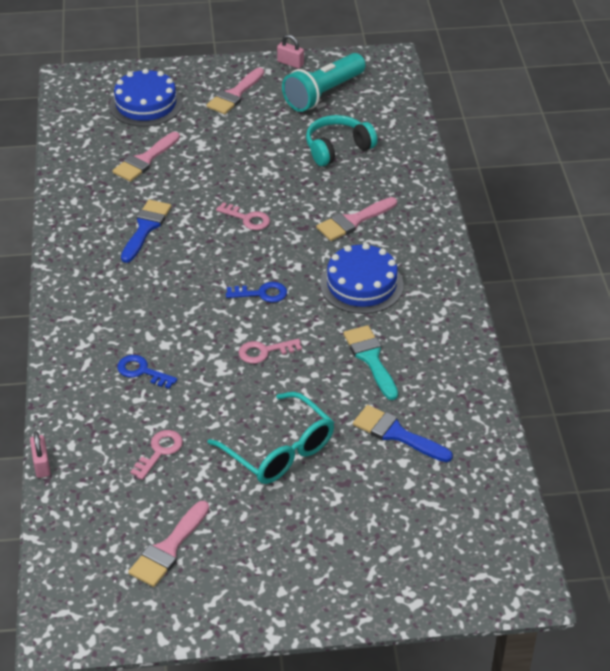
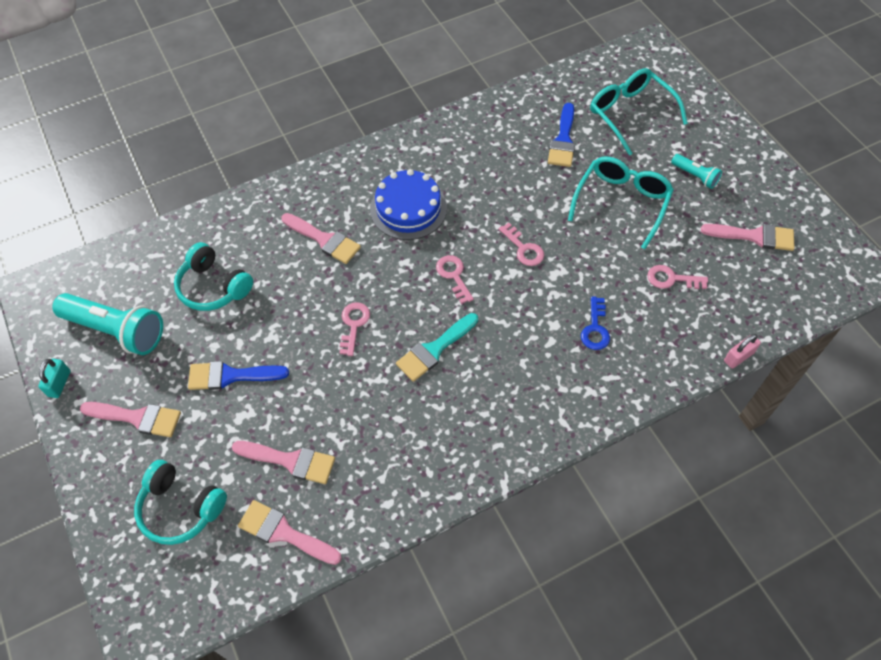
camera: 110 degrees left, 15 degrees up
(91, 147) = (284, 533): none -> pink brush
(146, 104) = (180, 508): blue cake -> turquoise headphones
(146, 228) = (403, 409): blue brush -> blue brush (230, 376)
(261, 293) = (454, 276): blue key -> pink key
(282, 533) = (695, 176): none -> turquoise flashlight
(290, 63) = (59, 383): pink padlock -> turquoise padlock
(371, 358) = (493, 177): turquoise brush -> turquoise brush (434, 349)
(409, 513) = (630, 114): none -> turquoise glasses

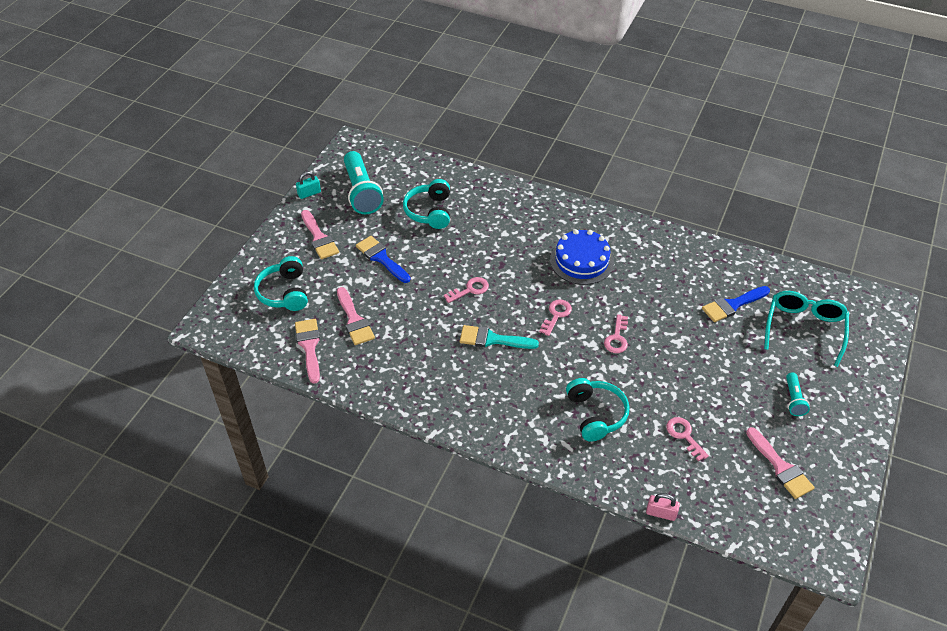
camera: 50 degrees right, 10 degrees down
(324, 240) = (514, 237): pink brush -> none
(595, 328) = (596, 414): blue key -> turquoise headphones
(621, 203) = (717, 369): turquoise glasses -> none

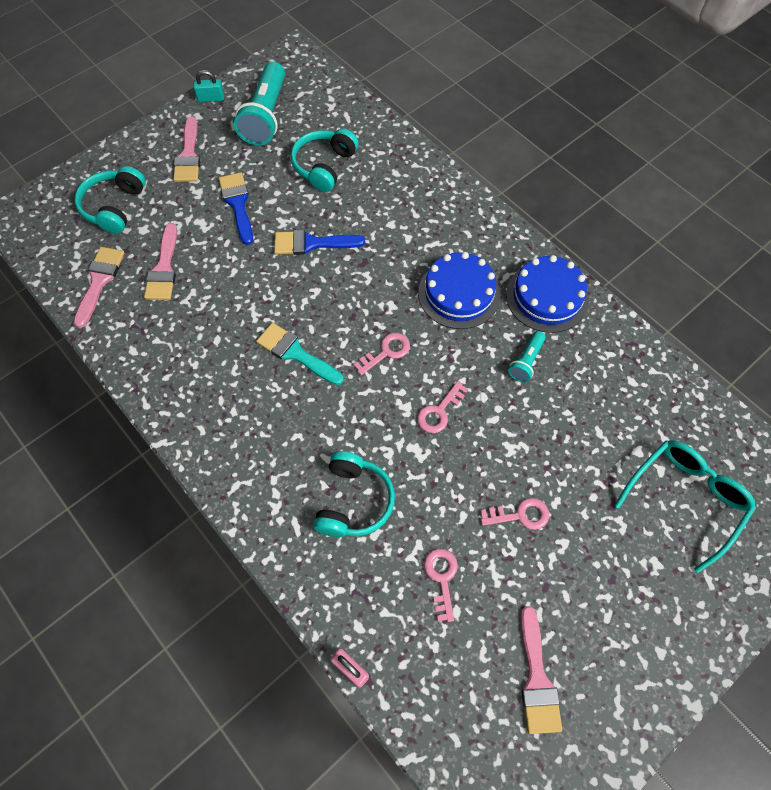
camera: 25 degrees right, 15 degrees up
(470, 290) = (309, 280): pink key -> pink key (520, 515)
(642, 242) = (547, 297): none -> blue cake
(732, 305) = (610, 427): blue brush -> blue brush (312, 243)
(793, 399) = (611, 592): turquoise flashlight -> turquoise flashlight (526, 361)

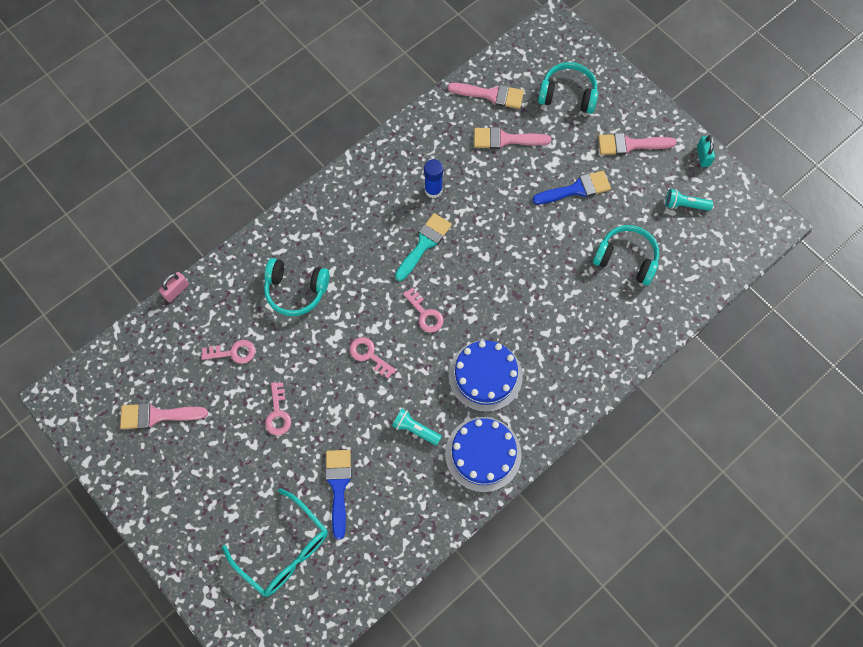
camera: 90 degrees right, 5 degrees up
(223, 343) = (433, 190): none -> blue glue stick
(266, 116) = (685, 205): turquoise flashlight -> turquoise flashlight, size x0.50
(312, 243) = (535, 252): blue brush -> blue brush (338, 486)

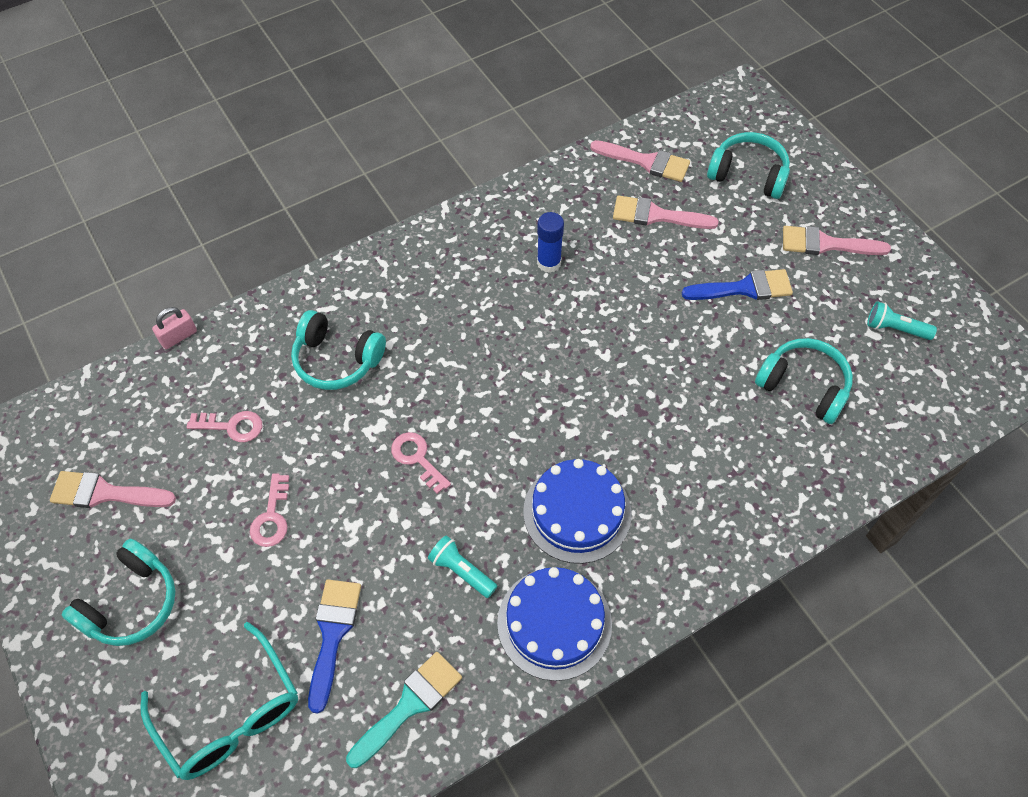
camera: 10 degrees right, 10 degrees down
(197, 489) = (131, 603): none -> turquoise headphones
(424, 244) = (523, 327): turquoise brush -> turquoise brush (409, 705)
(425, 314) = (507, 416): pink key -> none
(703, 156) = (926, 271): turquoise padlock -> none

